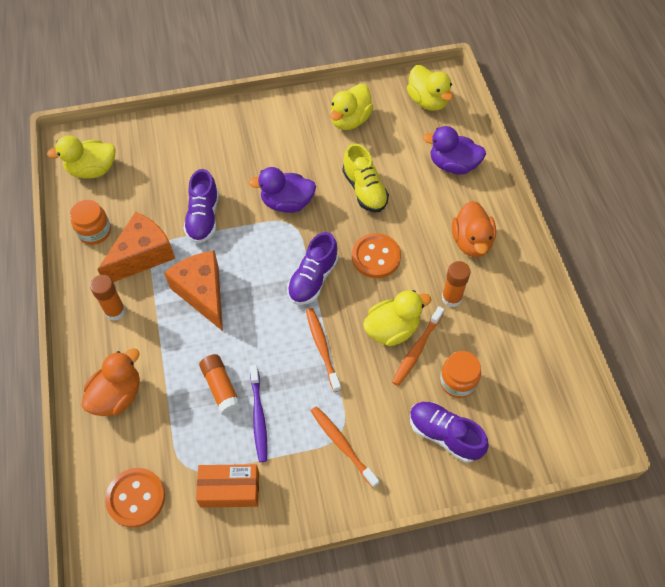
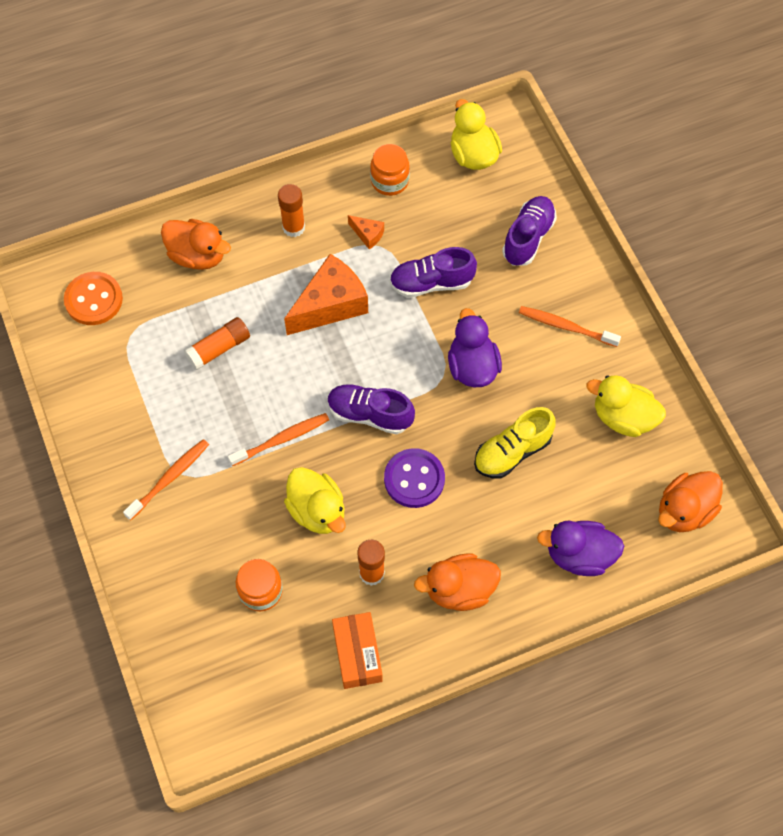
camera: 80 degrees right, 5 degrees up
(142, 255) = (368, 235): orange cheese -> orange cheese, size x0.45
(230, 489) = (110, 380): orange box -> orange box (357, 654)
(258, 417) = (191, 391): purple toothbrush -> none
(376, 257) = (414, 479): orange button -> purple button
(417, 349) = (295, 541): orange toothbrush -> orange toothbrush (566, 326)
(427, 101) = (684, 511): yellow duck -> orange duck
(444, 435) = (193, 583): purple shoe -> purple shoe (528, 238)
(453, 165) = (579, 555): purple duck -> purple duck turned 90 degrees counterclockwise

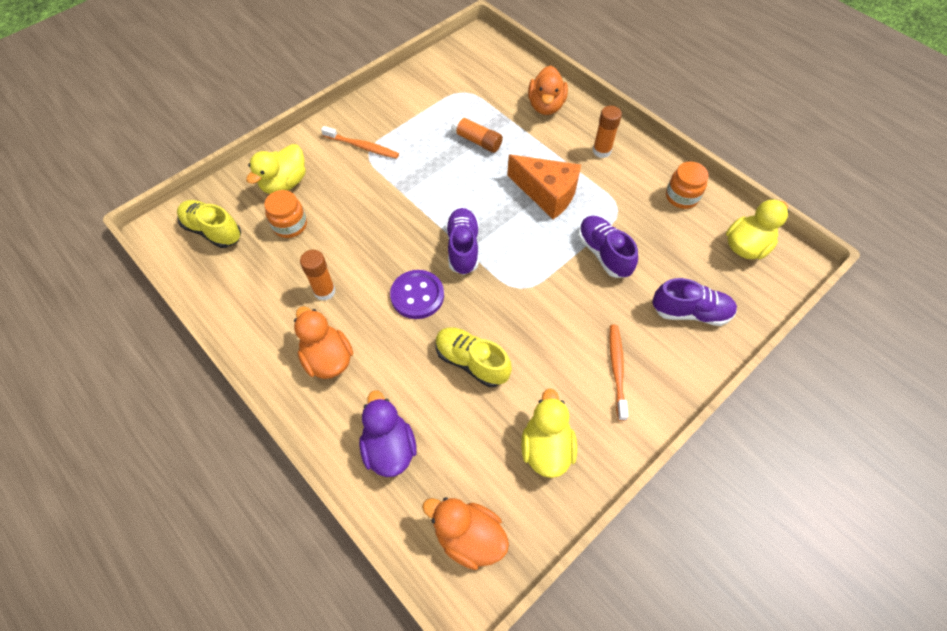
camera: 70 degrees right, 5 degrees down
(94, 300) = (482, 66): orange button -> none
(232, 683) = (213, 231): none -> yellow shoe
(282, 439) = (418, 199): orange toothbrush -> none
(317, 511) = (366, 239): yellow duck -> yellow duck (284, 183)
(357, 654) = (253, 302): orange box -> none
(368, 235) = (623, 198): orange cheese -> none
(472, 367) = (539, 307): purple duck -> none

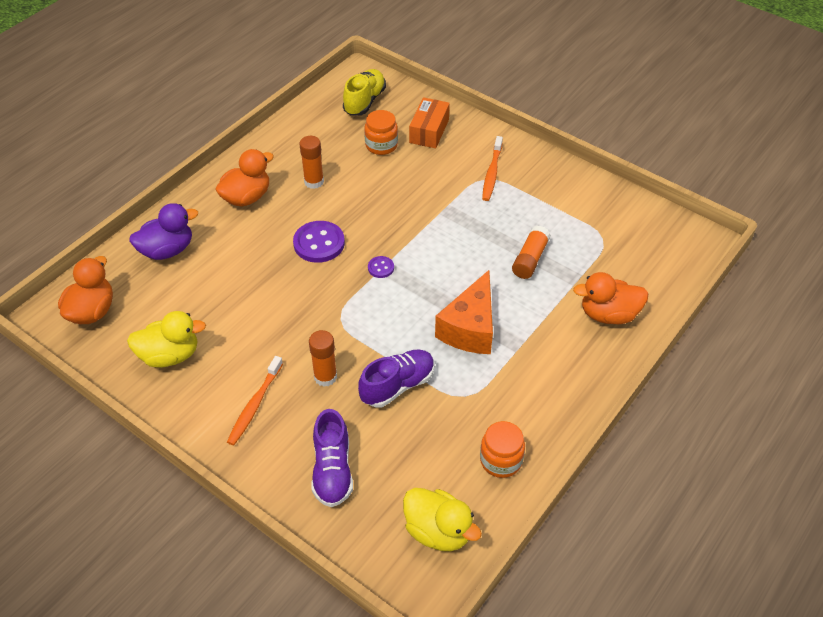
camera: 80 degrees right, 10 degrees down
(284, 183) = (429, 131): yellow duck -> orange box
(463, 248) = (381, 268): purple shoe -> purple button
(471, 362) = (252, 292): yellow shoe -> none
(601, 151) = (552, 374): orange glue stick -> orange glue stick (325, 377)
(617, 369) = (254, 405): orange toothbrush -> orange toothbrush turned 120 degrees clockwise

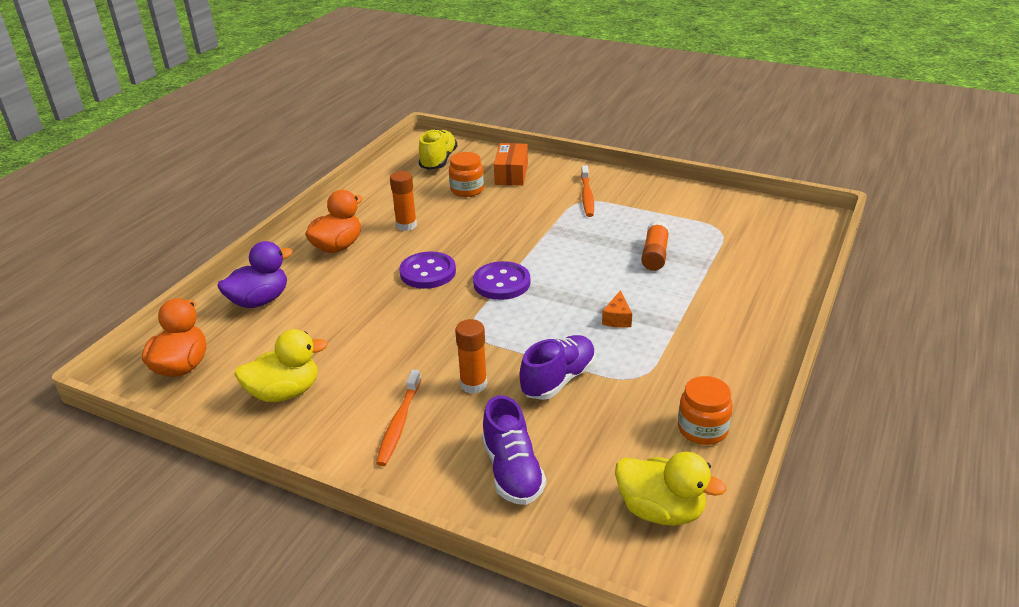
camera: 10 degrees left, 15 degrees down
(381, 268) = (501, 283): purple button -> purple button, size x1.98
(470, 328) = (617, 318): orange cheese -> orange cheese, size x0.45
(608, 314) = (755, 286): orange duck -> none

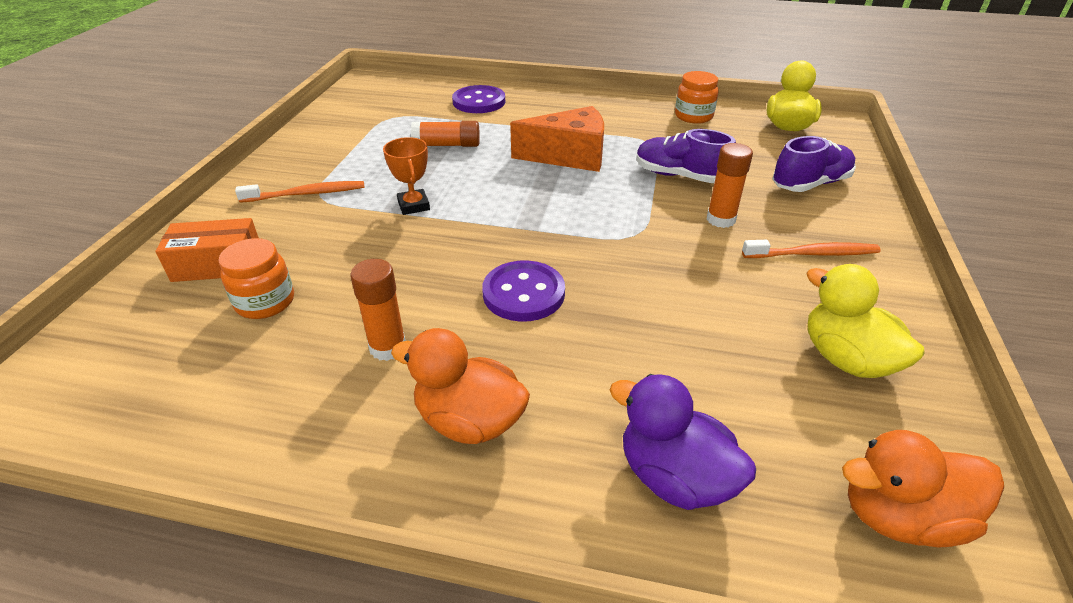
camera: 105 degrees left, 5 degrees up
(438, 161) = (127, 362): yellow shoe -> none
(501, 283) = (530, 229): purple button -> purple button (479, 102)
(555, 236) = (413, 205): none -> orange trophy
(617, 318) = (569, 156): orange cheese -> orange cheese, size x2.22

